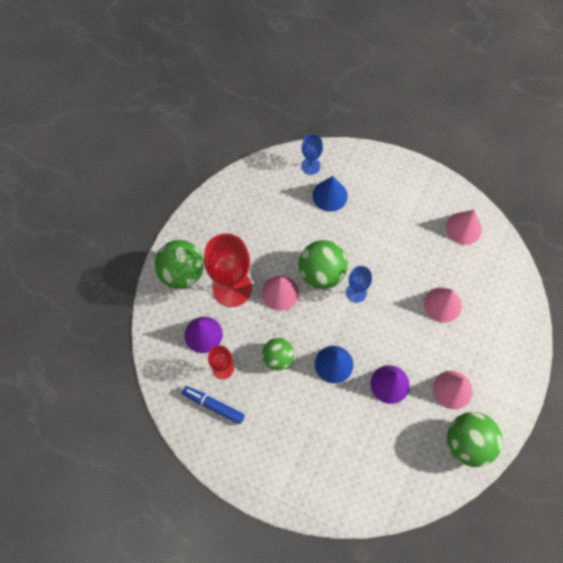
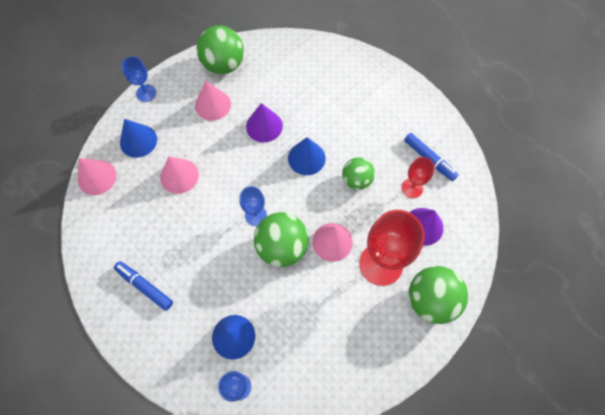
camera: 160 degrees left, 0 degrees up
(417, 206) = (144, 286): none -> blue marker
(463, 228) = (111, 244): pink cone -> pink cone (97, 177)
(500, 325) = (138, 141): none -> blue cone
(526, 378) = (146, 93): none -> blue goblet

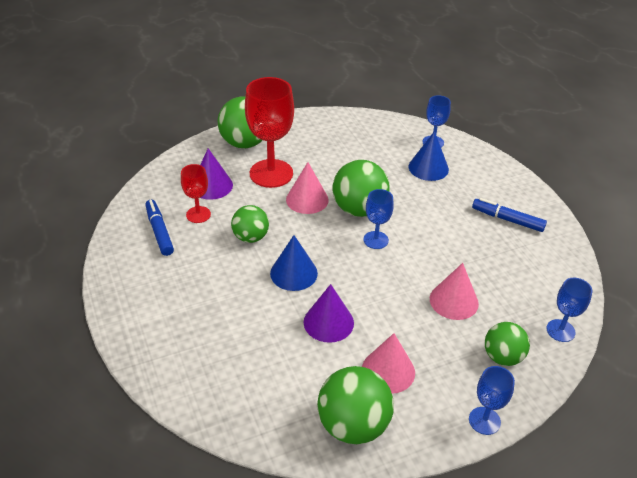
camera: 160 degrees left, 25 degrees down
(97, 177) = (560, 330): pink cone -> blue goblet
(138, 141) = (502, 357): blue cone -> green ball
(144, 286) = (507, 219): blue marker -> blue marker turned 150 degrees clockwise

